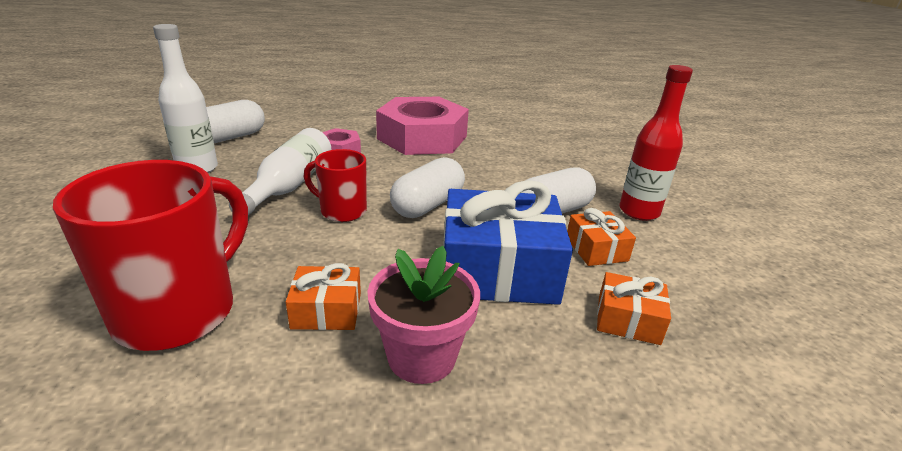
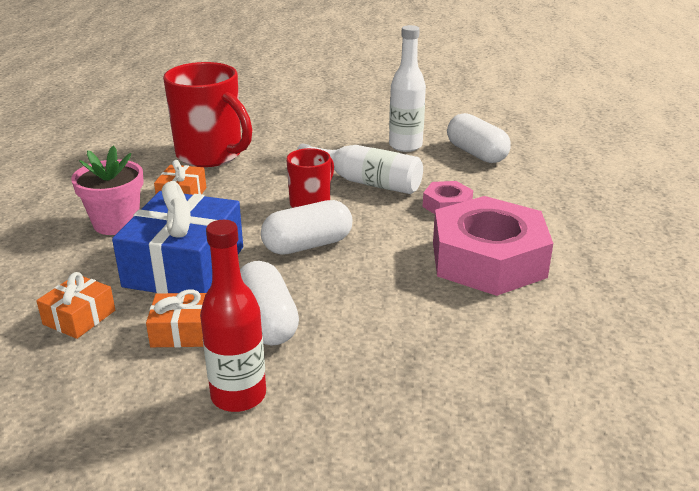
camera: 105 degrees right, 0 degrees up
(428, 205) = (307, 245): white capsule -> white capsule turned 75 degrees counterclockwise

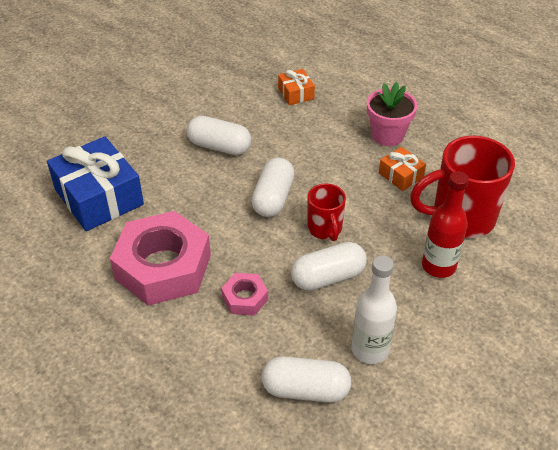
camera: 130 degrees right, 15 degrees up
(181, 332) = (245, 118): orange gift -> none
(184, 266) = (305, 141): blue gift -> blue gift (99, 197)
(238, 395) = (179, 115): red bottle -> red bottle (438, 266)
(365, 182) = (328, 277): white bottle -> white capsule

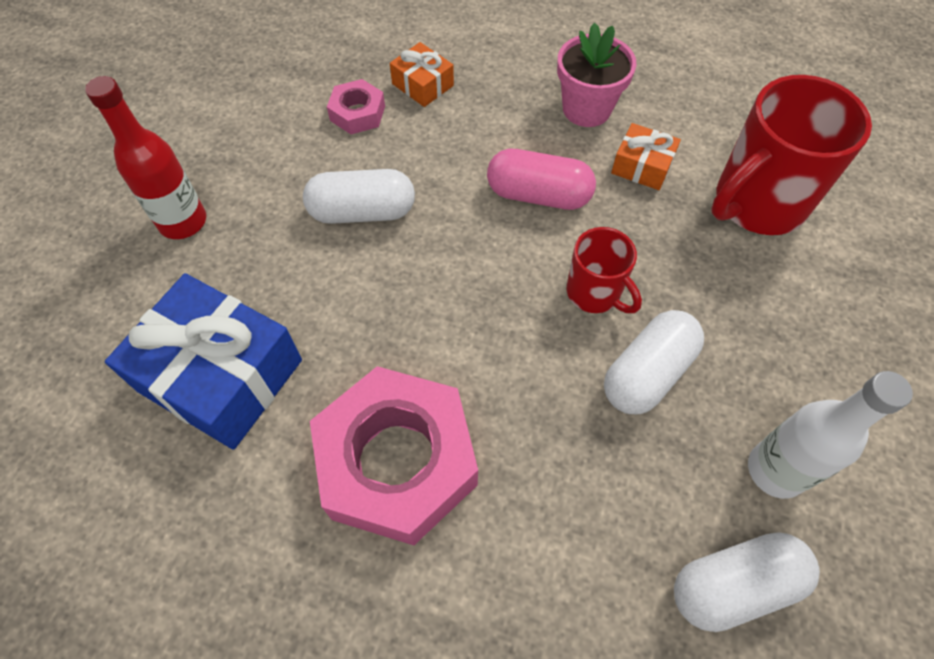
camera: 25 degrees left, 15 degrees up
(245, 298) = (553, 463): pink nut -> pink nut (357, 113)
(273, 198) = (492, 270): white capsule -> none
(326, 170) = (538, 195): none -> pink capsule
(438, 266) = (777, 291): red bottle -> red bottle (183, 222)

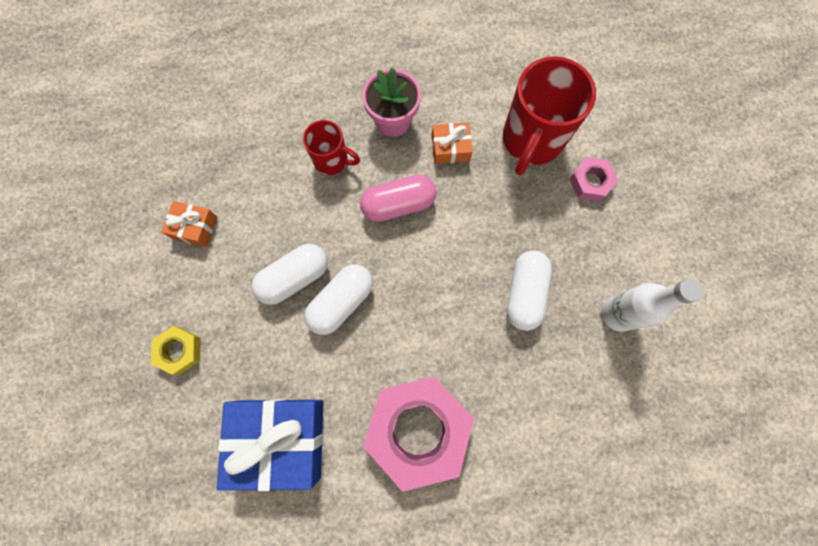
camera: 30 degrees left, 15 degrees up
(183, 222) = (179, 351): red bottle -> yellow nut
(357, 113) = (242, 203): pink nut -> pink nut (590, 182)
(423, 85) = (272, 156): orange gift -> orange gift (194, 227)
(594, 293) = (469, 257): red mug -> red mug (332, 160)
(733, 585) = (626, 391): white capsule -> white capsule (341, 302)

